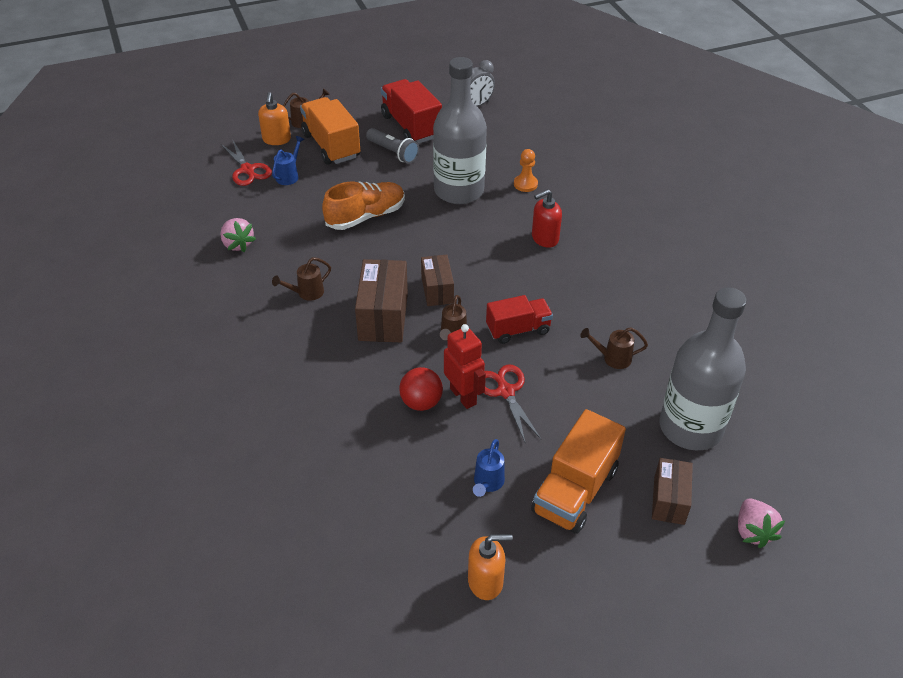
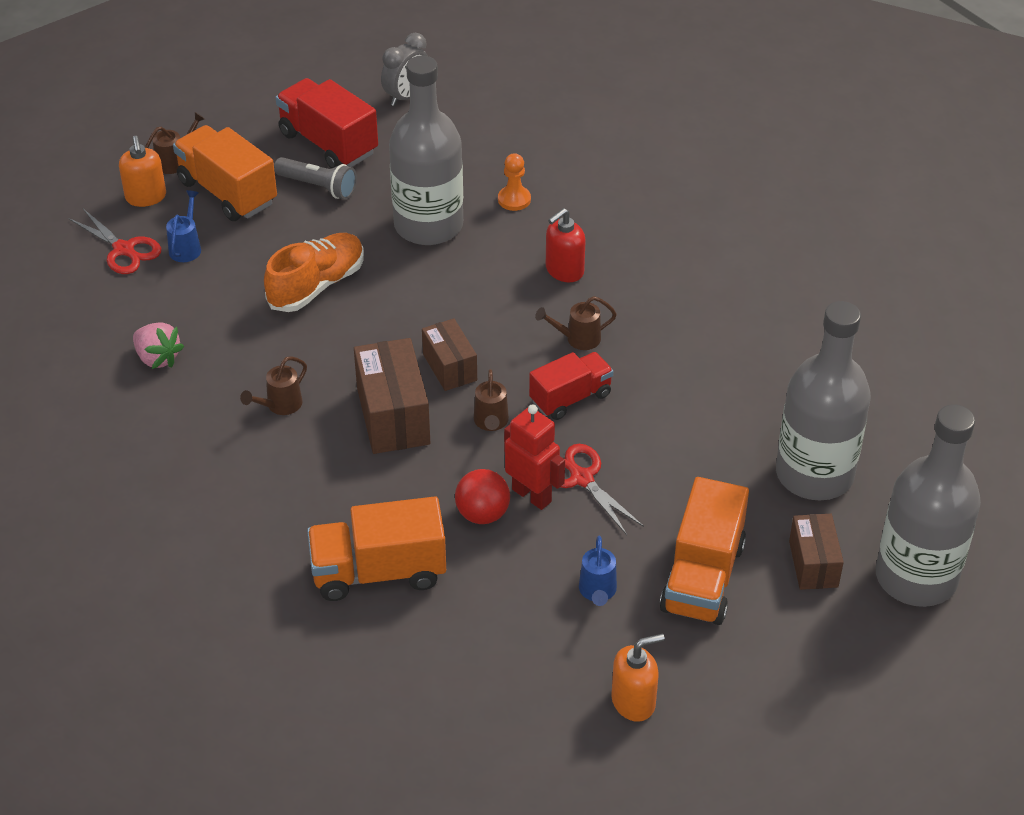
camera: 15 degrees left, 0 degrees up
(327, 429) = (378, 572): none -> orange truck
(613, 358) = (698, 410): brown watering can -> brown watering can (578, 339)
(753, 531) = (916, 577): pink strawberry -> grey bottle

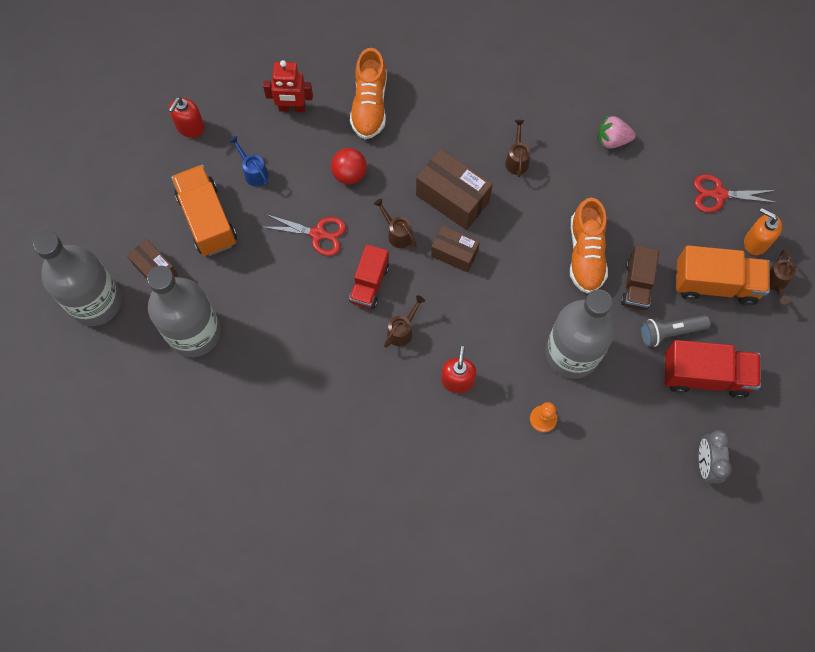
camera: 140 degrees right, 25 degrees up
(186, 247) = (688, 224): blue watering can -> none
(300, 234) = (637, 285): none -> brown truck
(378, 572) = (369, 105): orange truck -> orange shoe
(532, 495) = (334, 204): red robot -> red robot (292, 108)
(633, 701) = (190, 127): orange soap dispenser -> red soap dispenser

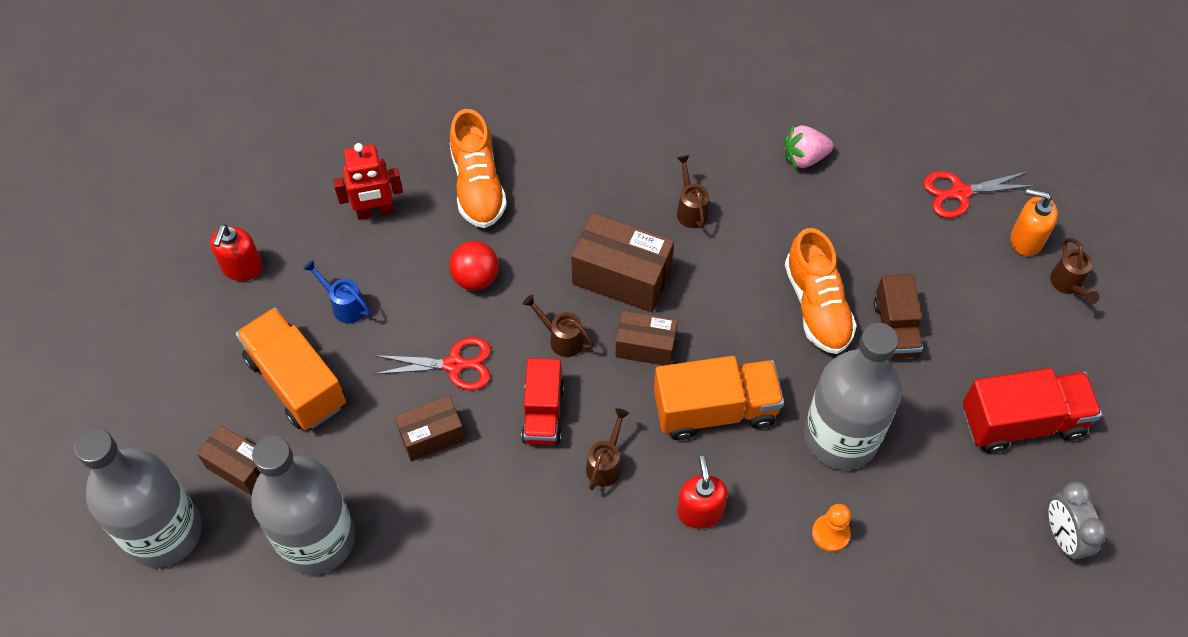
camera: 15 degrees left, 10 degrees down
(289, 280) = (432, 436): none -> brown box
(670, 332) = (957, 378): grey flashlight -> none
(715, 283) = (994, 303): orange truck -> orange truck (715, 409)

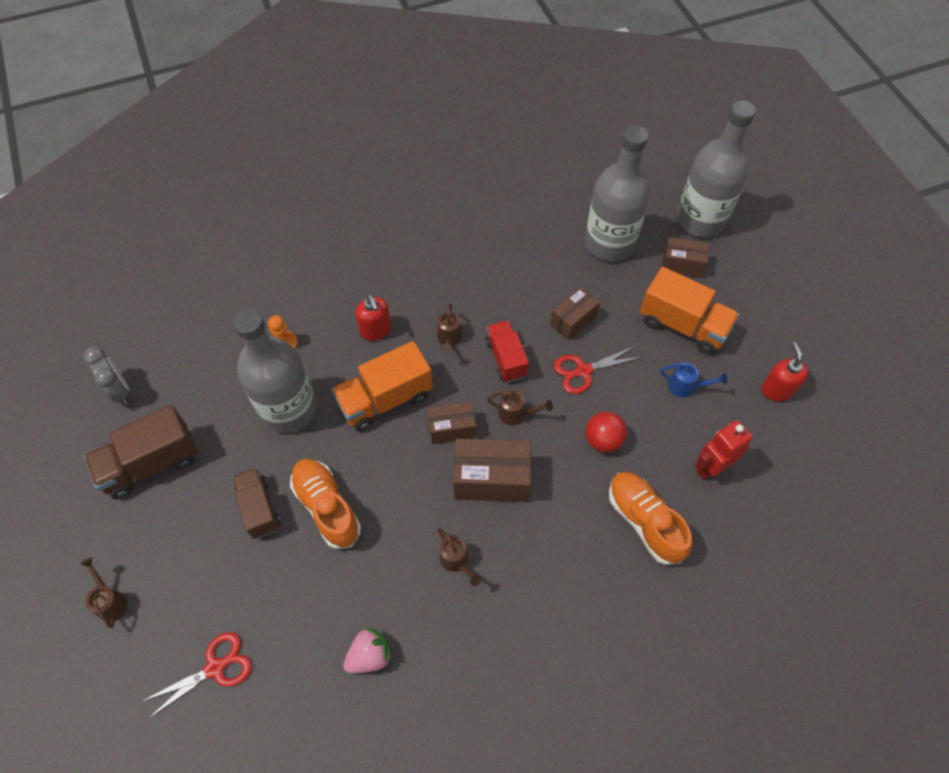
camera: 160 degrees right, 0 degrees up
(1022, 422) = (151, 464): red truck -> brown truck
(1026, 239) = (150, 636): orange soap dispenser -> none

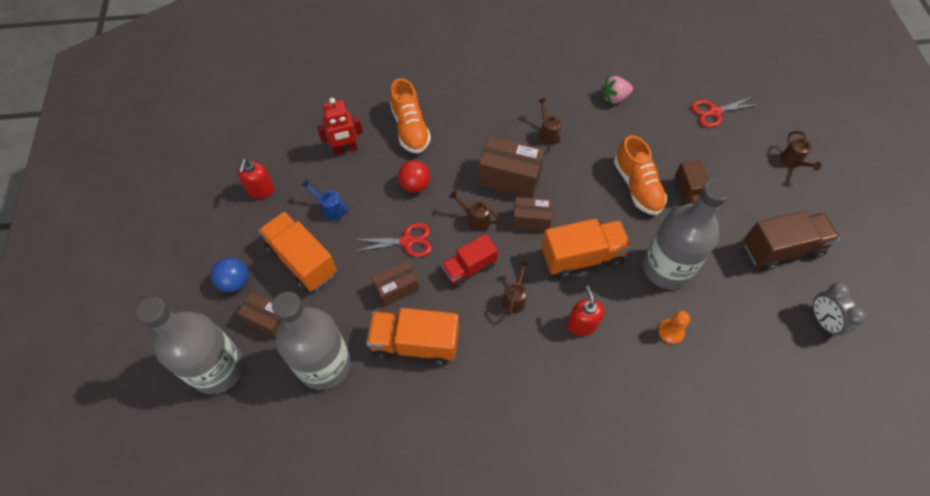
camera: 165 degrees left, 0 degrees up
(506, 358) = (469, 268): red truck -> red truck turned 60 degrees clockwise
(534, 277) = (415, 343): none -> orange truck
(736, 290) = (235, 282): none -> blue ball

